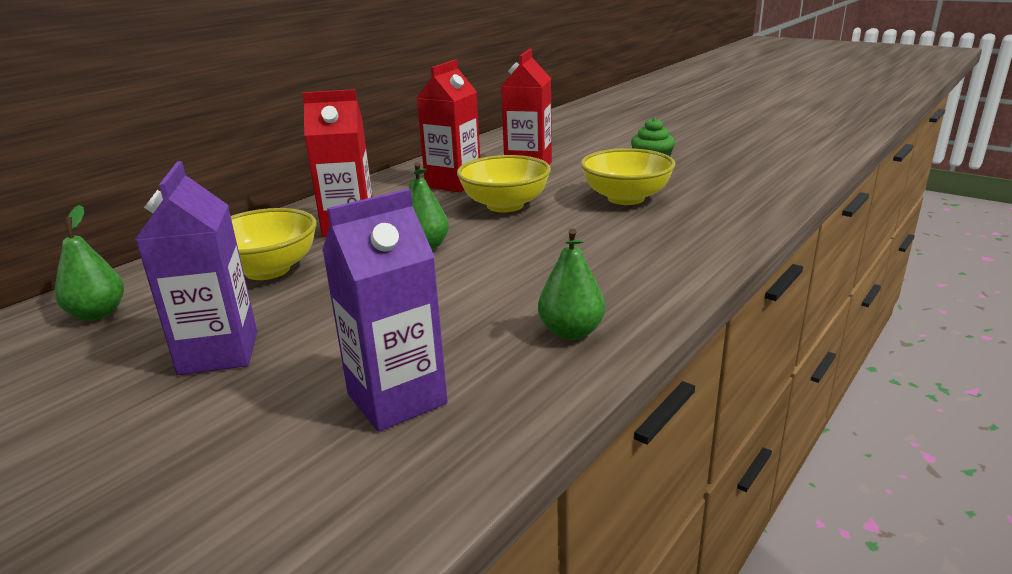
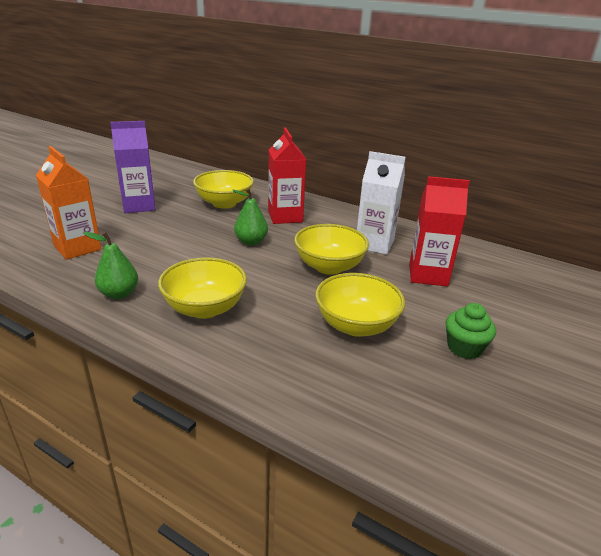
camera: 80 degrees right, 5 degrees up
(98, 314) = (185, 178): green pear -> none
(397, 399) = (77, 247): purple carton -> orange carton
(453, 183) = (374, 244): red carton -> white carton
(604, 269) = (205, 308): none -> yellow bowl

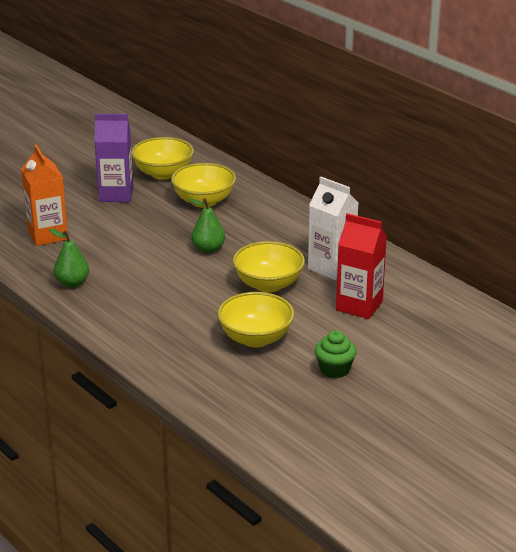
camera: 20 degrees right, 0 degrees up
(205, 308) = (137, 305): yellow bowl -> yellow bowl (163, 173)
(285, 216) = (259, 225): red carton -> none

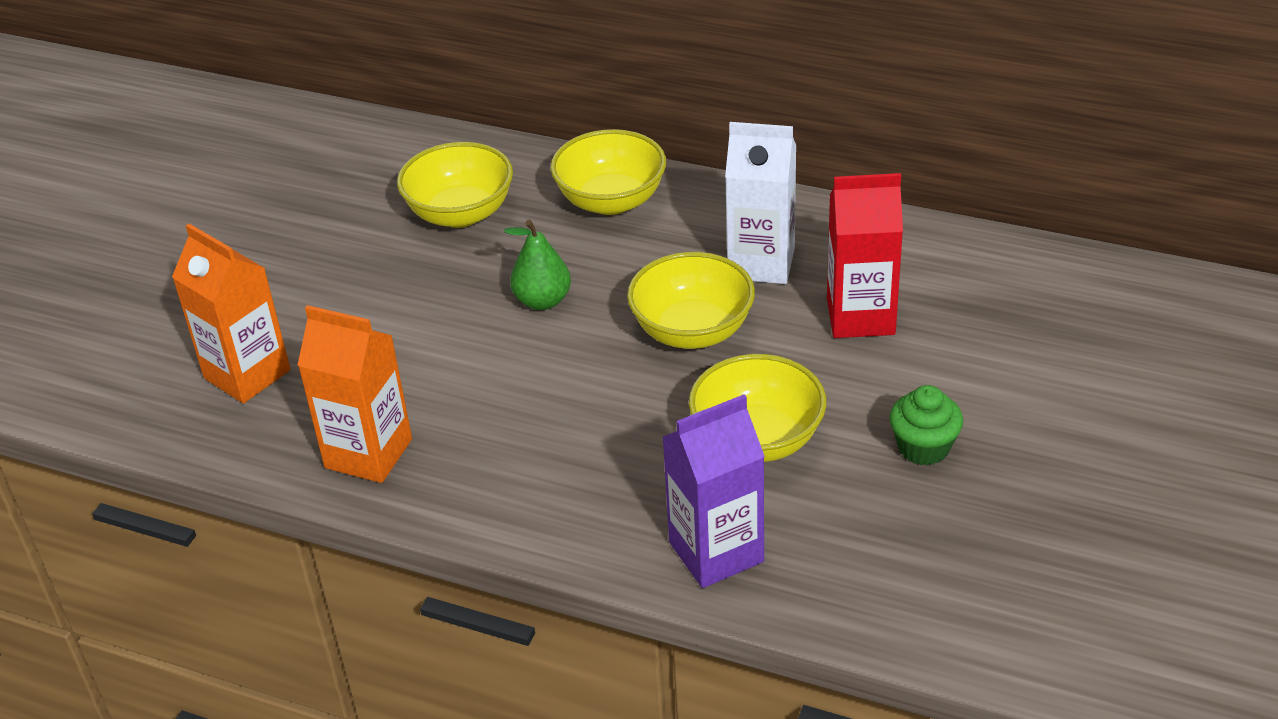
camera: 25 degrees left, 10 degrees up
(72, 283) = (368, 453): green pear -> orange carton
(116, 194) = (303, 252): purple carton -> purple carton (716, 552)
(163, 173) = (350, 185): yellow bowl -> yellow bowl (611, 201)

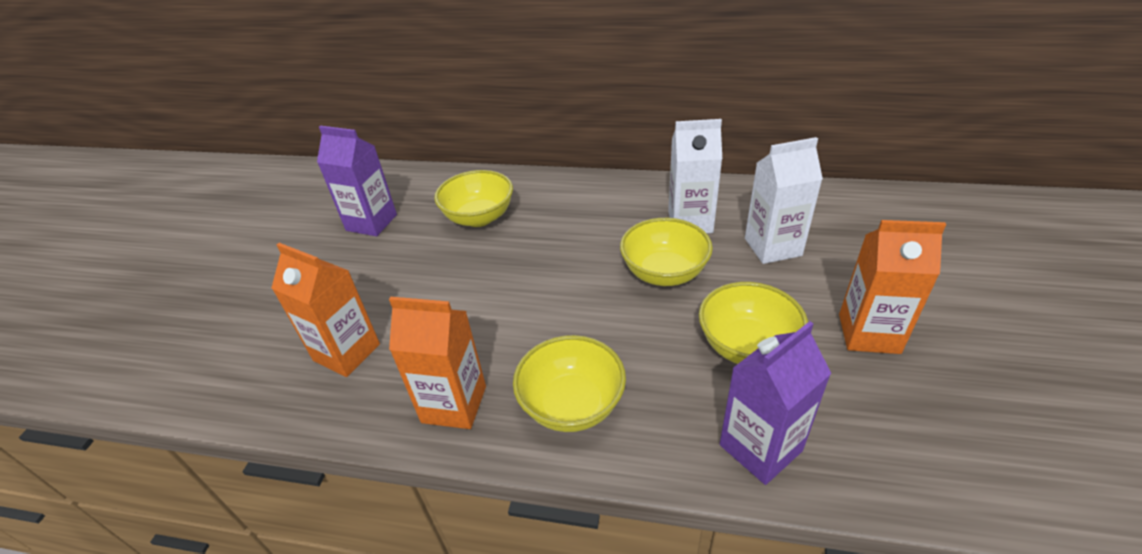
camera: 10 degrees left, 0 degrees up
(305, 200) = (371, 222): none -> purple carton
(542, 301) = (552, 267): green pear -> none
(611, 201) = (576, 197): yellow bowl -> yellow bowl (572, 405)
(860, 316) = (772, 247): red carton -> white carton
(923, 447) = (869, 333): green cupcake -> orange carton

